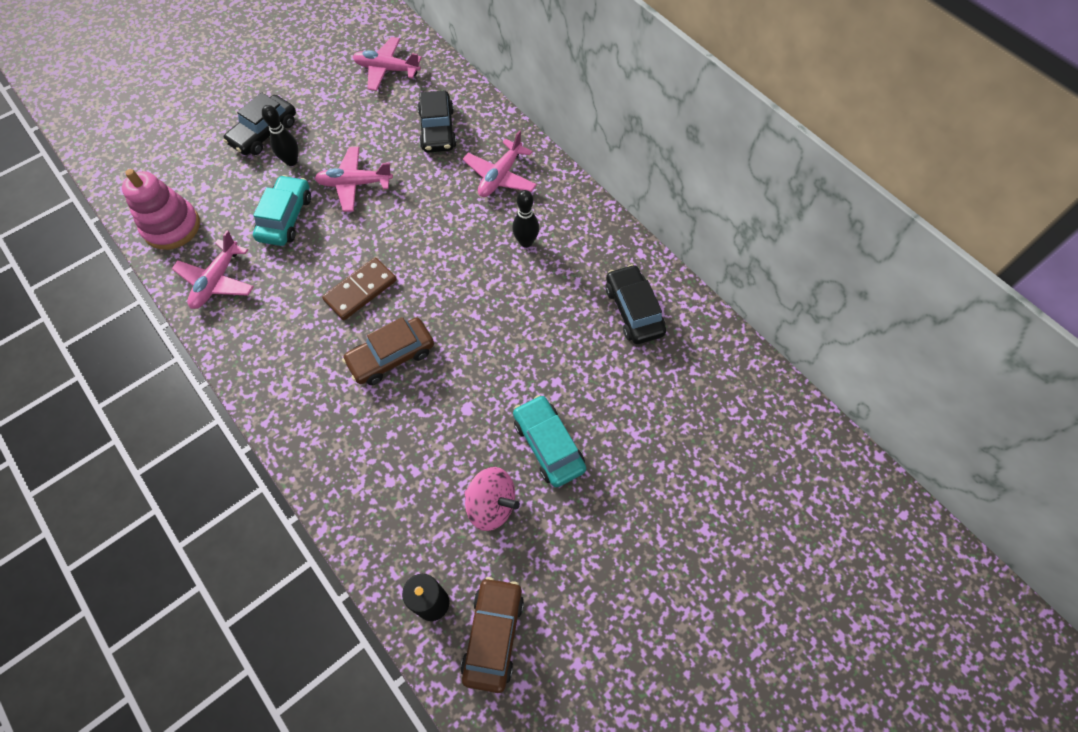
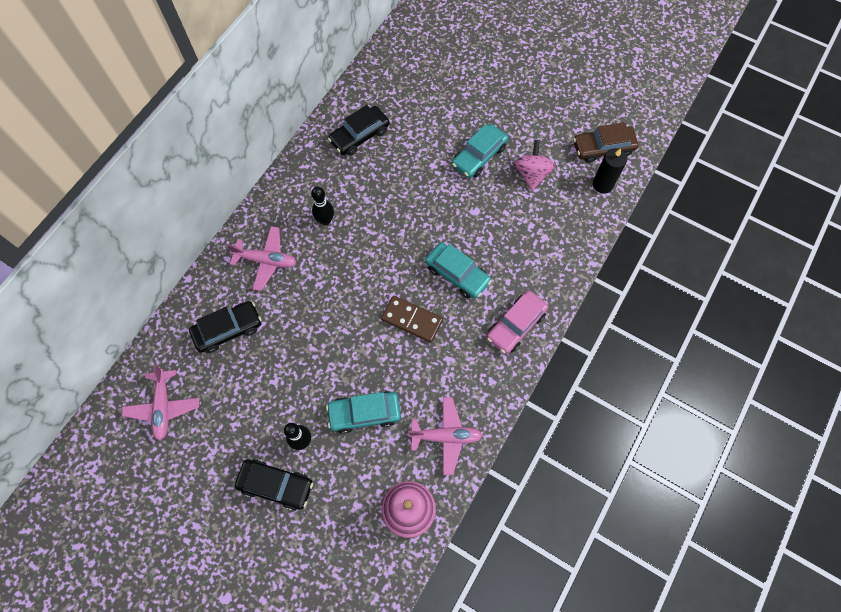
camera: 110 degrees left, 5 degrees up
(293, 397) = (516, 325): none -> pink car
(355, 184) = (310, 372): pink plane -> none
(391, 356) = (457, 274): brown car -> turquoise car

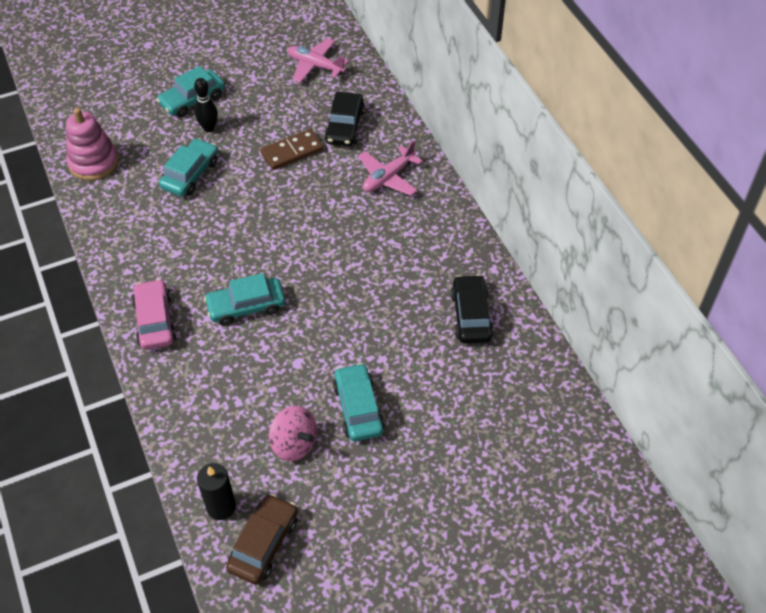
camera: 125 degrees right, 15 degrees down
(276, 485) = (192, 100): black car -> turquoise car
(325, 220) = (393, 238): black bowling pin -> none
(412, 320) = (236, 247): brown domino -> brown domino (292, 151)
(446, 436) = (118, 214): pink plane -> none

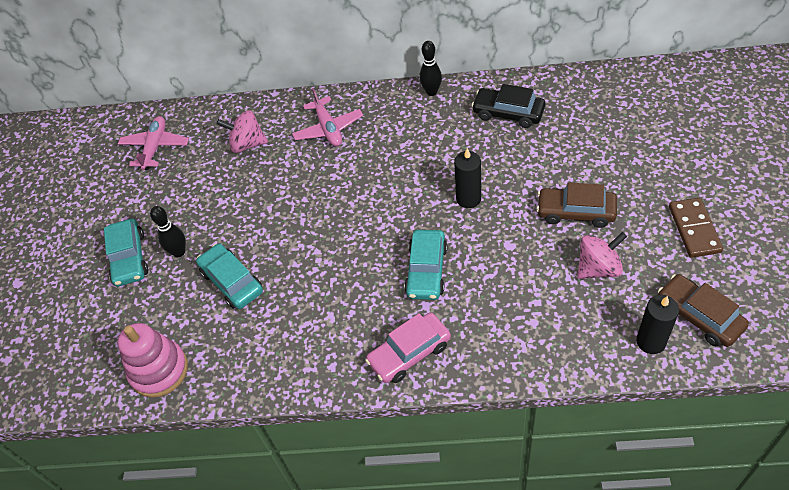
camera: 60 degrees left, 0 degrees up
(155, 321) = (409, 353): pink car -> pink car turned 45 degrees counterclockwise
(292, 151) = (254, 191): brown domino -> brown domino (694, 229)
(315, 66) = (155, 147): pink plane -> pink plane turned 135 degrees clockwise
(342, 314) = (468, 199): none -> black candle
(344, 126) = (247, 144): black car -> pink spinning top
(358, 408) = (575, 212): turquoise car -> brown car
(473, 242) = (431, 92): none -> black bowling pin

